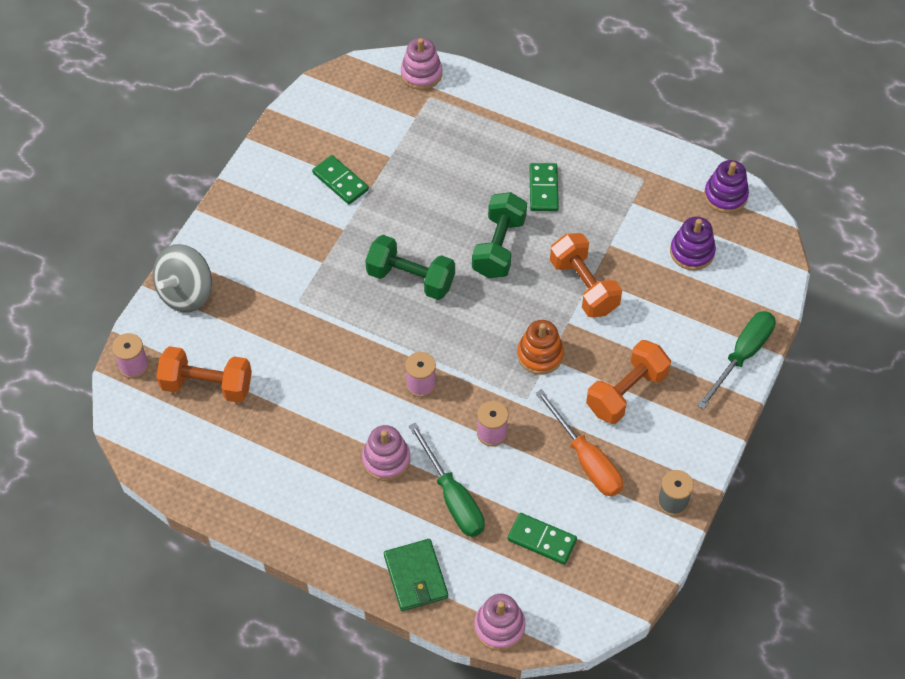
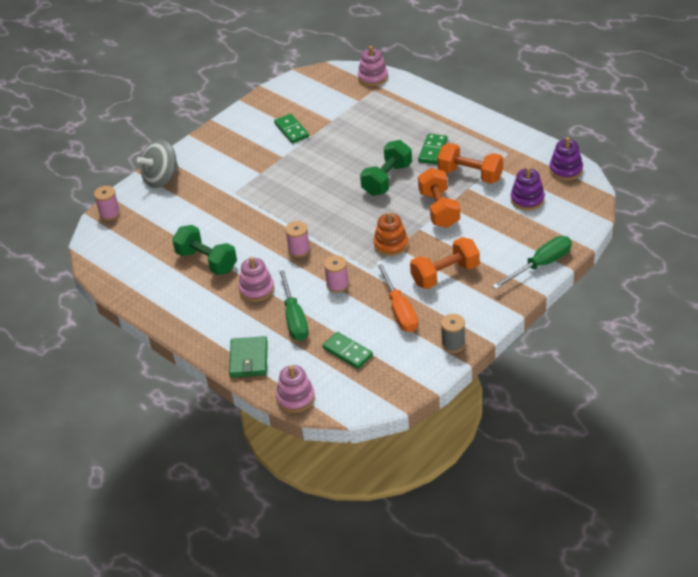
camera: 20 degrees right, 15 degrees down
(207, 385) = (153, 230): orange dumbbell -> orange dumbbell (470, 175)
(410, 278) = (317, 190): green dumbbell -> green dumbbell (206, 261)

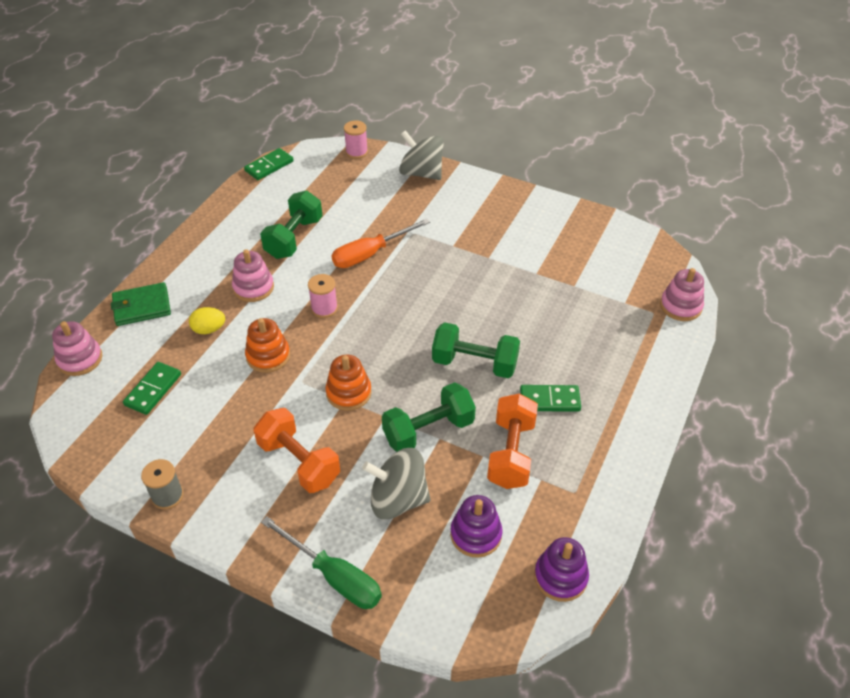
camera: 70 degrees right, 5 degrees up
(291, 130) = (540, 254): green domino -> green domino (269, 166)
(294, 318) = (209, 329): green screwdriver -> yellow egg
(337, 285) = (268, 356): pink spool -> orange stacking toy
(399, 310) = (228, 425): orange screwdriver -> orange screwdriver (370, 254)
(439, 209) = (428, 430): orange dumbbell -> green dumbbell
(490, 230) = (398, 499): none -> grey spinning top

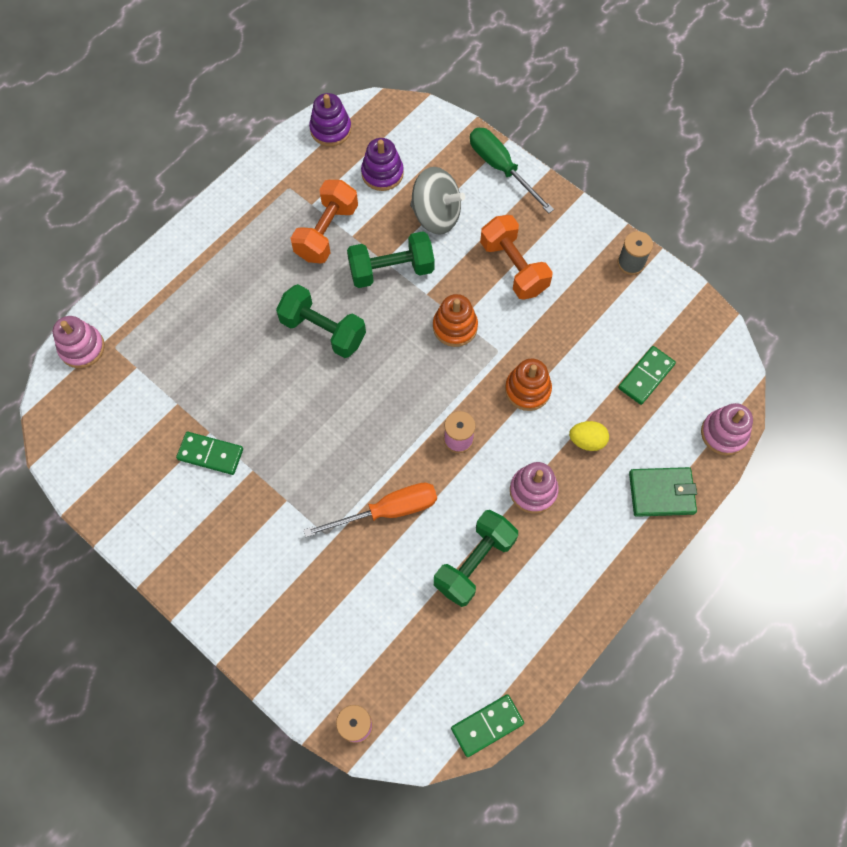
camera: 165 degrees left, 20 degrees up
(421, 173) = (279, 651): grey spinning top -> none
(549, 400) = (269, 274): green domino -> green domino (210, 454)

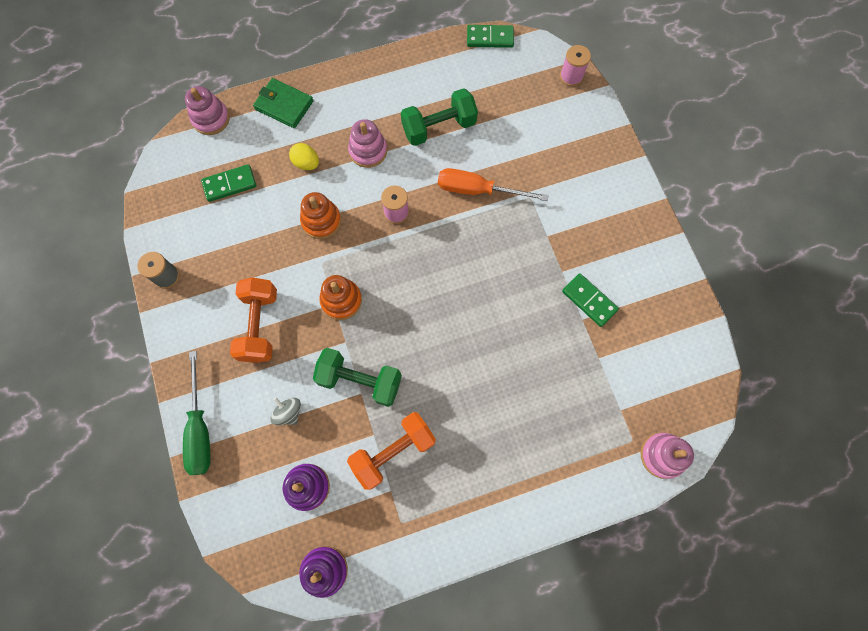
camera: 150 degrees left, 5 degrees up
(323, 330) = (448, 356): green dumbbell -> none
(436, 215) = (288, 412): grey spinning top -> grey spinning top, size x0.52

